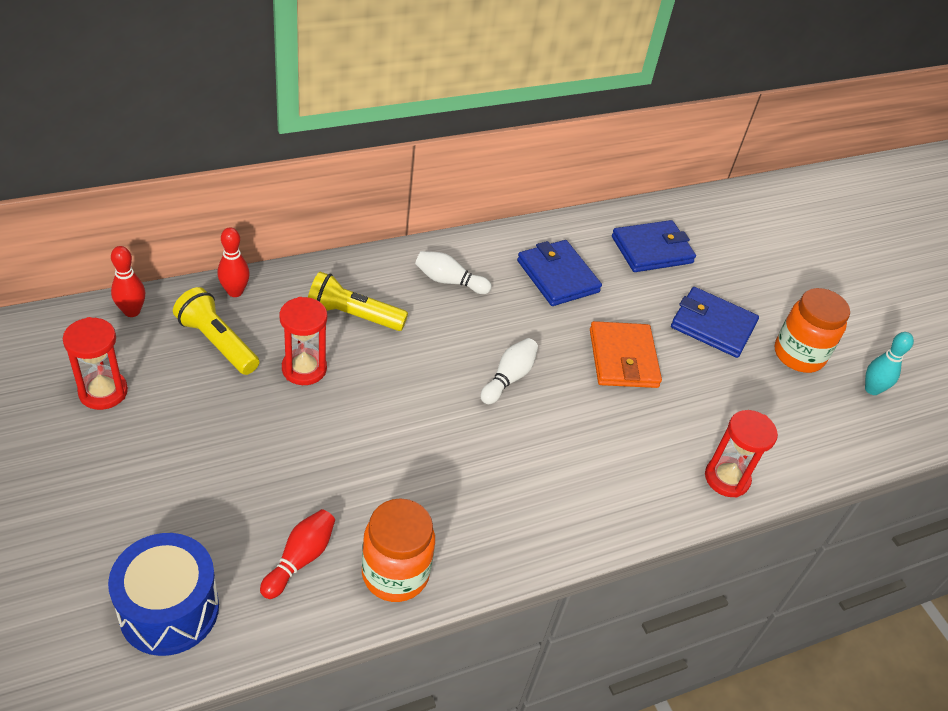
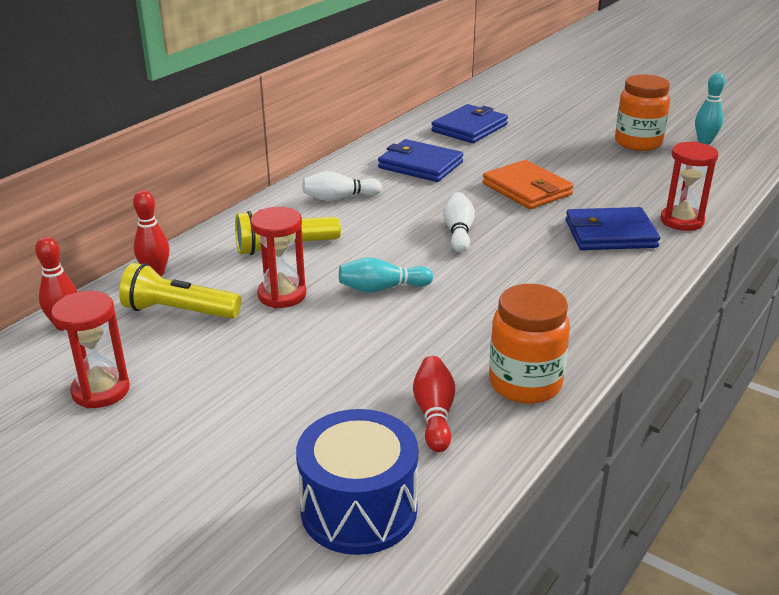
camera: 25 degrees left, 15 degrees down
(385, 406) = (382, 288): none -> turquoise bowling pin
(713, 325) = (563, 150): blue wallet -> blue wallet (610, 234)

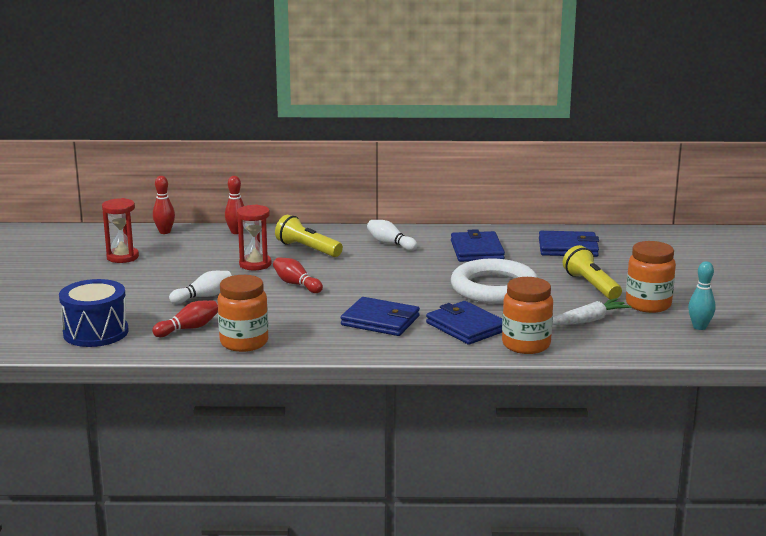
camera: 55 degrees right, 10 degrees down
(178, 311) = (207, 248): yellow flashlight -> yellow flashlight (591, 286)
(382, 288) = (296, 284): turquoise bowling pin -> red bowling pin
(458, 232) = (396, 285): white bowling pin -> white bowling pin (204, 296)
(527, 189) = (494, 288): orange wallet -> white ring
(548, 273) = (380, 321): none -> blue wallet
(649, 176) = (589, 320): none -> white carrot
(682, 221) = (526, 345): red hourglass -> orange jar

